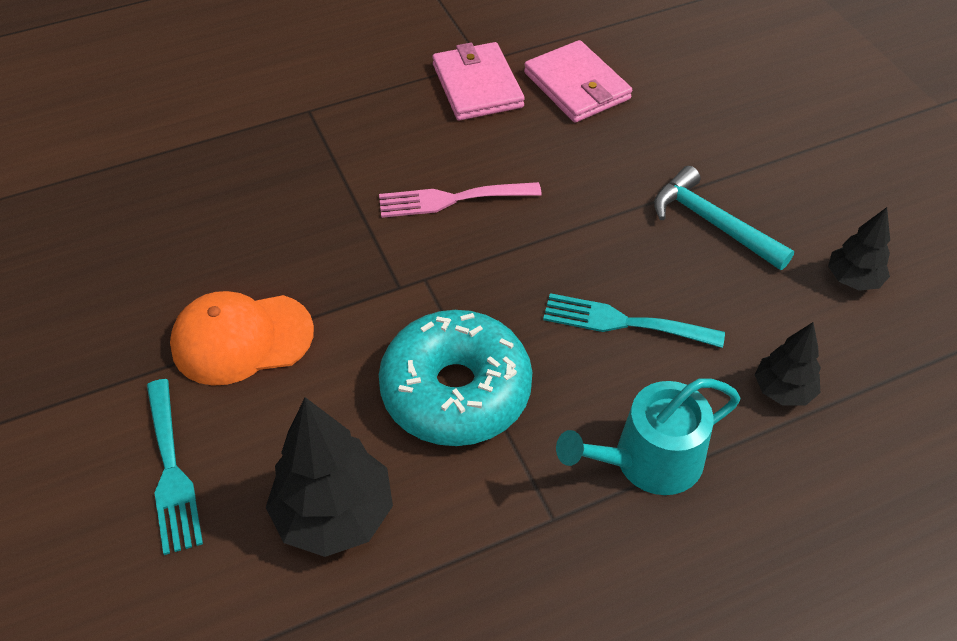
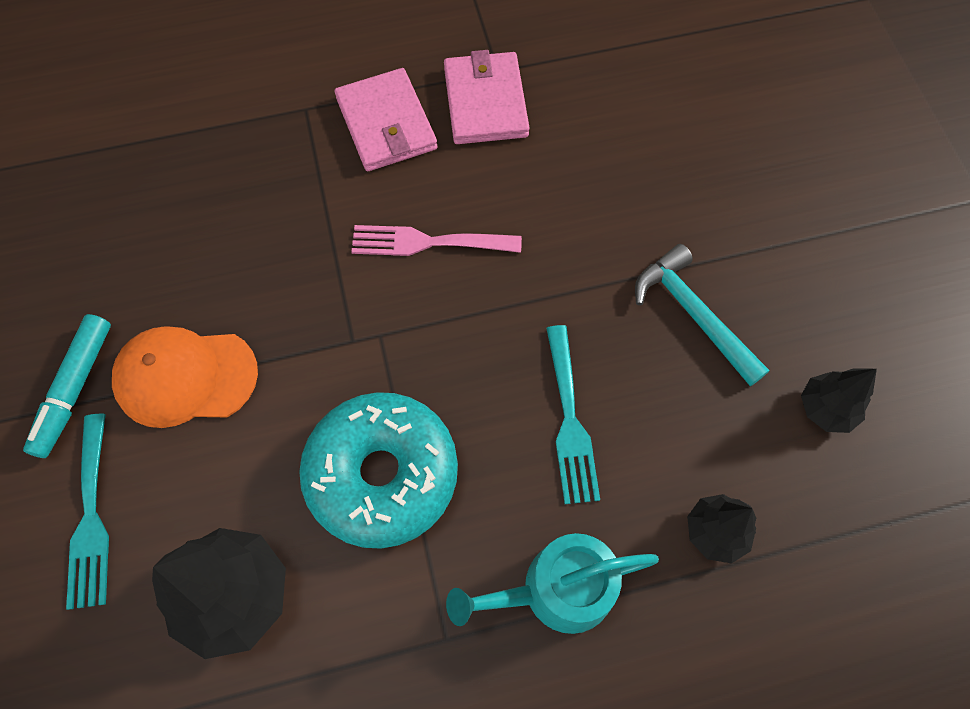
camera: 10 degrees right, 15 degrees up
(131, 364) = (74, 389): none -> turquoise marker
(577, 86) = (591, 117): pink wallet -> pink wallet (386, 124)
(623, 322) = (570, 421): turquoise fork -> turquoise fork turned 120 degrees counterclockwise

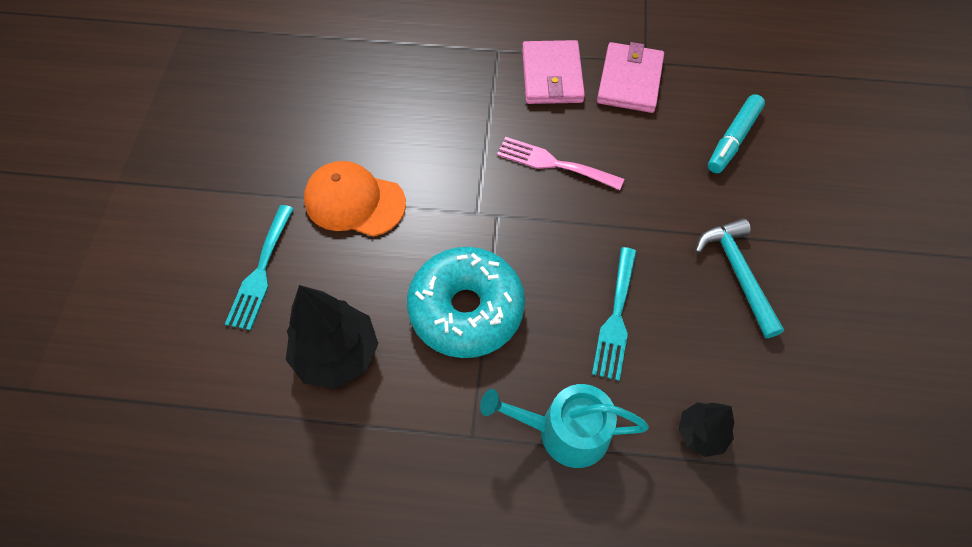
camera: 20 degrees right, 5 degrees down
(74, 389) = (279, 186): turquoise marker -> turquoise marker (733, 139)
(825, 409) = (821, 375): black tree -> none

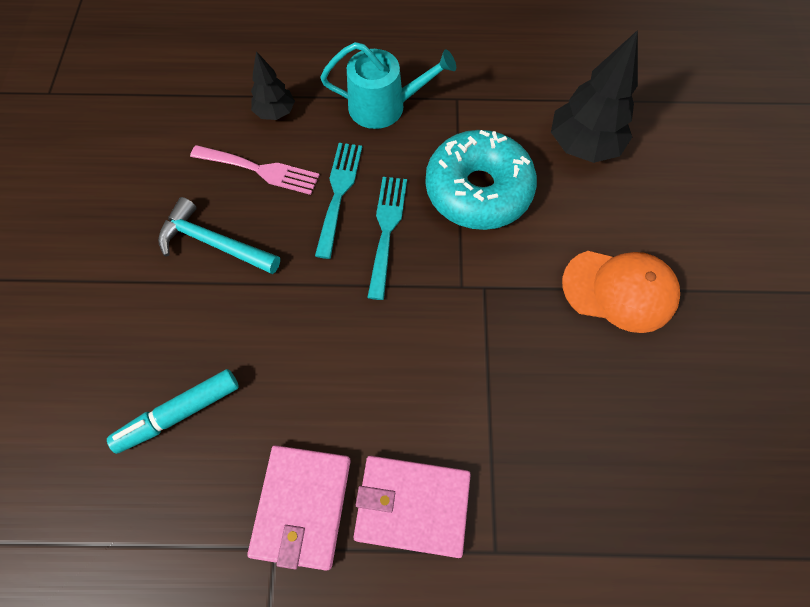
camera: 175 degrees right, 5 degrees up
(261, 272) = (682, 209): turquoise fork -> turquoise fork (386, 229)
(552, 76) = (412, 505): pink wallet -> pink wallet turned 75 degrees counterclockwise
(553, 163) = (404, 358): pink fork -> pink fork (261, 170)
(733, 139) = (179, 413): turquoise marker -> turquoise marker turned 150 degrees counterclockwise
(738, 273) = (214, 243): turquoise hammer -> turquoise hammer turned 135 degrees clockwise

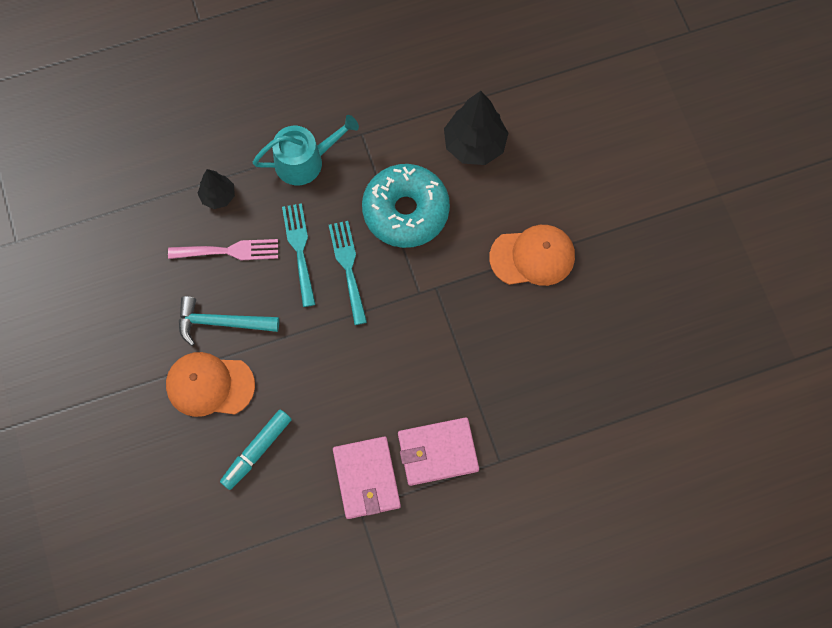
camera: 20 degrees left, 5 degrees up
(164, 310) = (209, 385): none -> orange cap

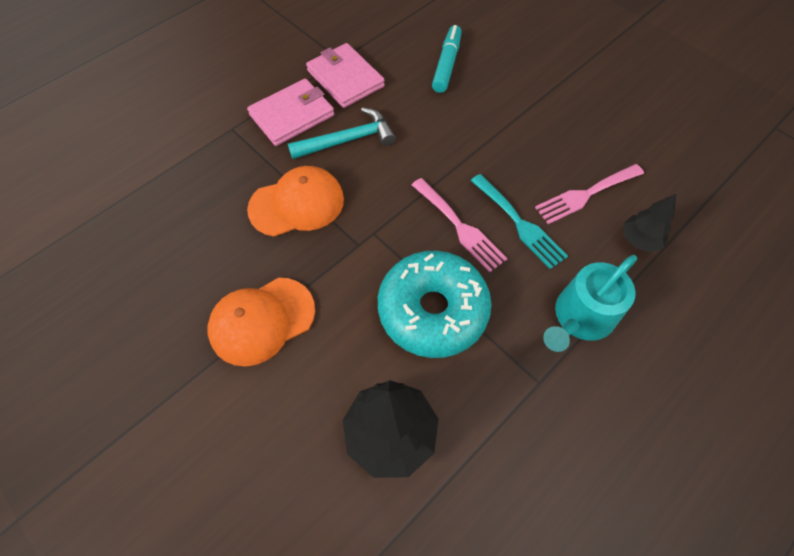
camera: 155 degrees right, 10 degrees down
(209, 385) = (518, 90): orange cap -> orange cap (297, 204)
(222, 322) = (544, 136): turquoise hammer -> turquoise hammer (348, 140)
(348, 267) = (460, 227): turquoise fork -> pink fork

